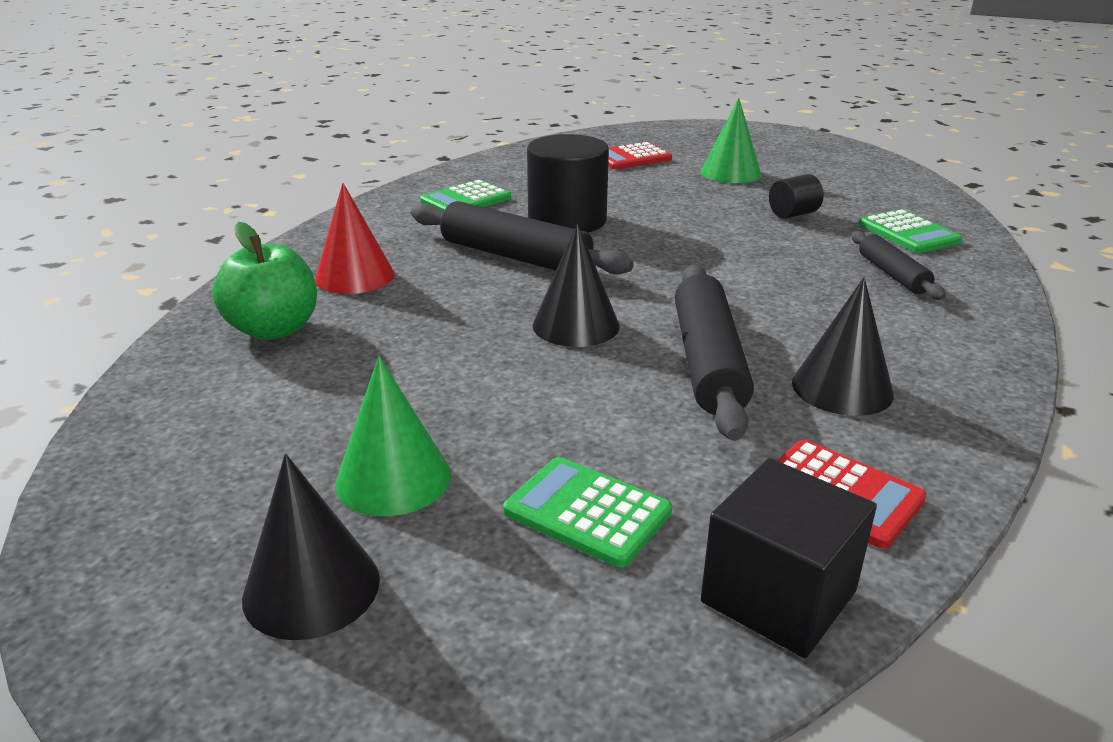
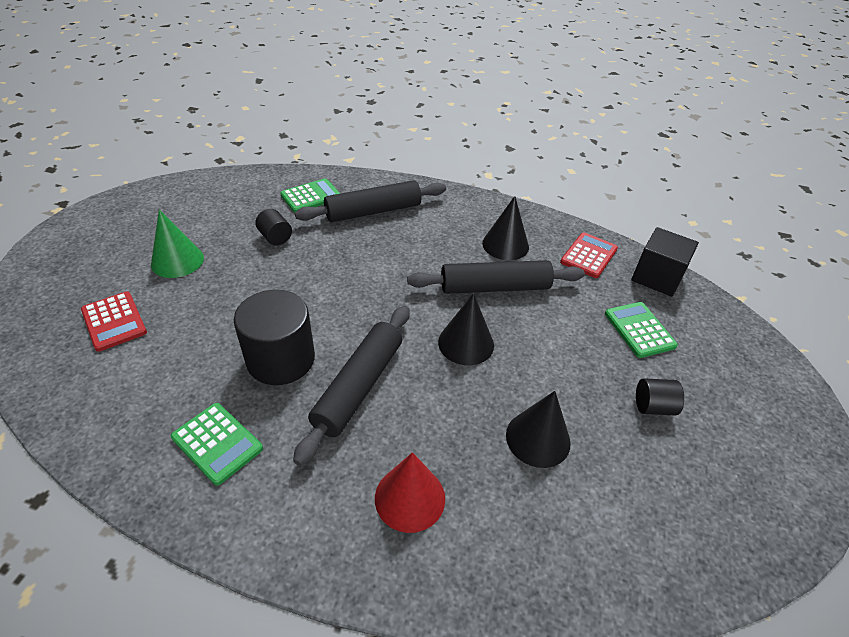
camera: 100 degrees left, 15 degrees up
(274, 329) = (518, 531): green apple -> none
(311, 588) = (740, 420): black cone -> black cone (538, 438)
(393, 478) = (653, 407): green cone -> black cylinder
(587, 512) = (639, 330): green calculator -> green calculator turned 135 degrees clockwise
(892, 274) = (373, 211): black rolling pin -> black rolling pin, size x1.74

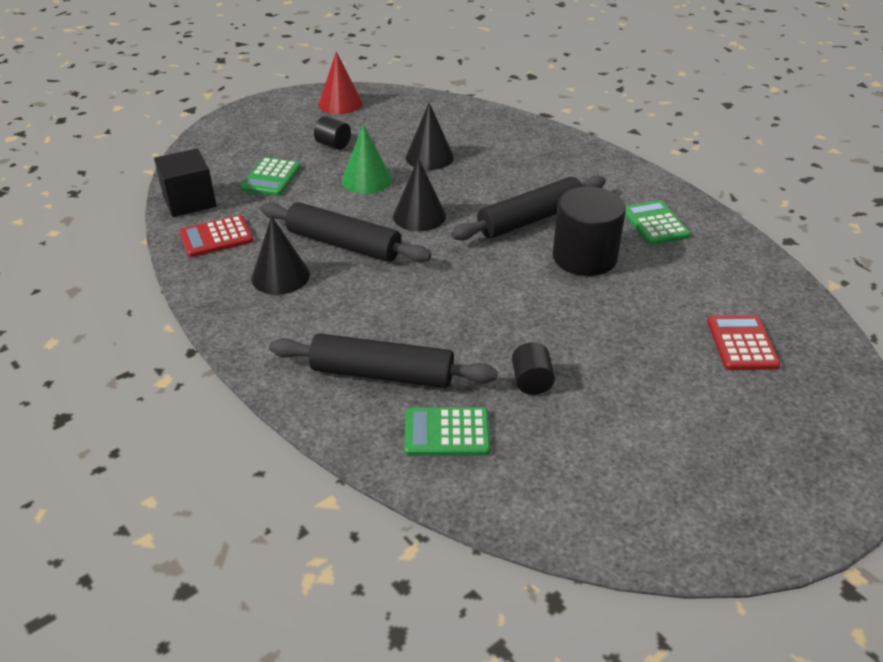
camera: 145 degrees left, 5 degrees down
(177, 261) = (665, 393): green cone -> green cone (366, 180)
(410, 498) = (537, 162): red cone -> red cone (340, 103)

